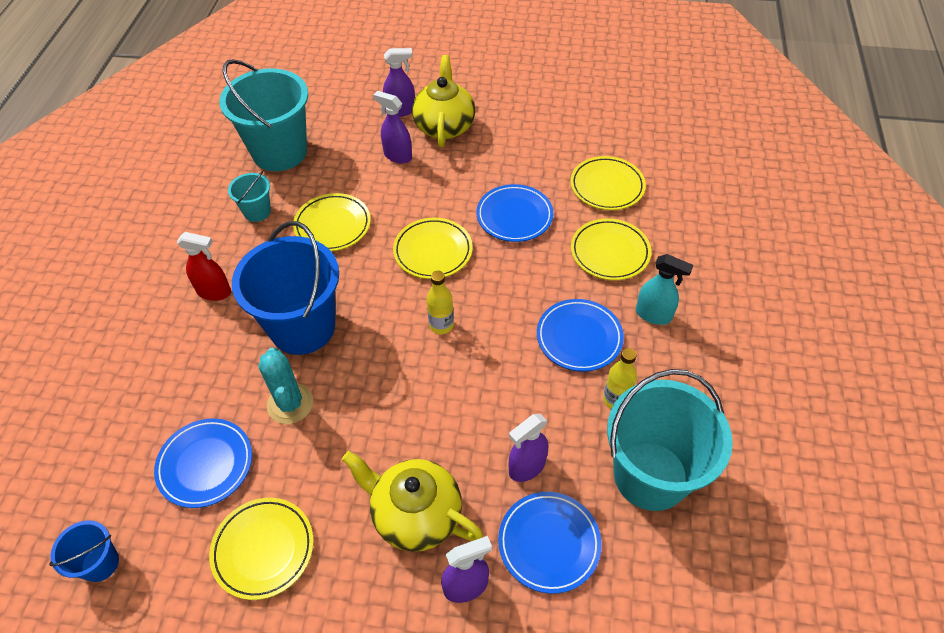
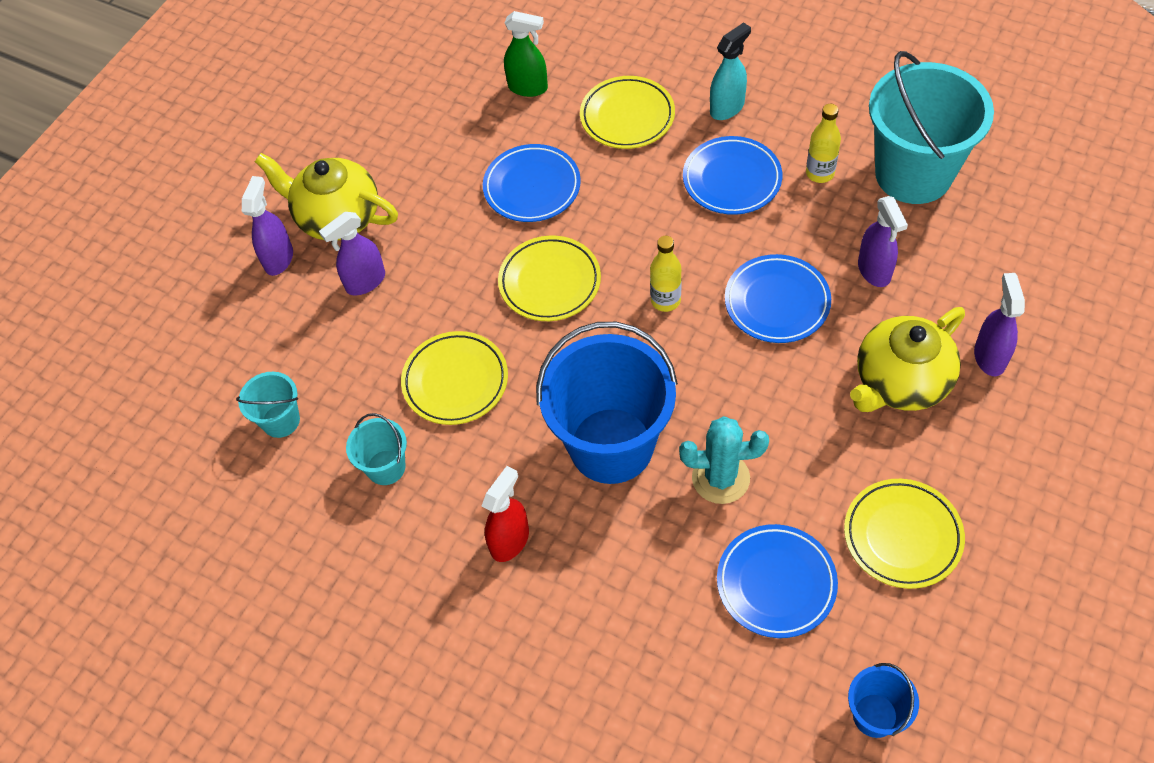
camera: 65 degrees left, 5 degrees up
(279, 152) = (281, 420): turquoise bucket -> turquoise bucket, size x0.46
(549, 543) = (962, 276): blue plate -> blue plate (777, 302)
(607, 186) = (528, 87): yellow plate -> green spray bottle

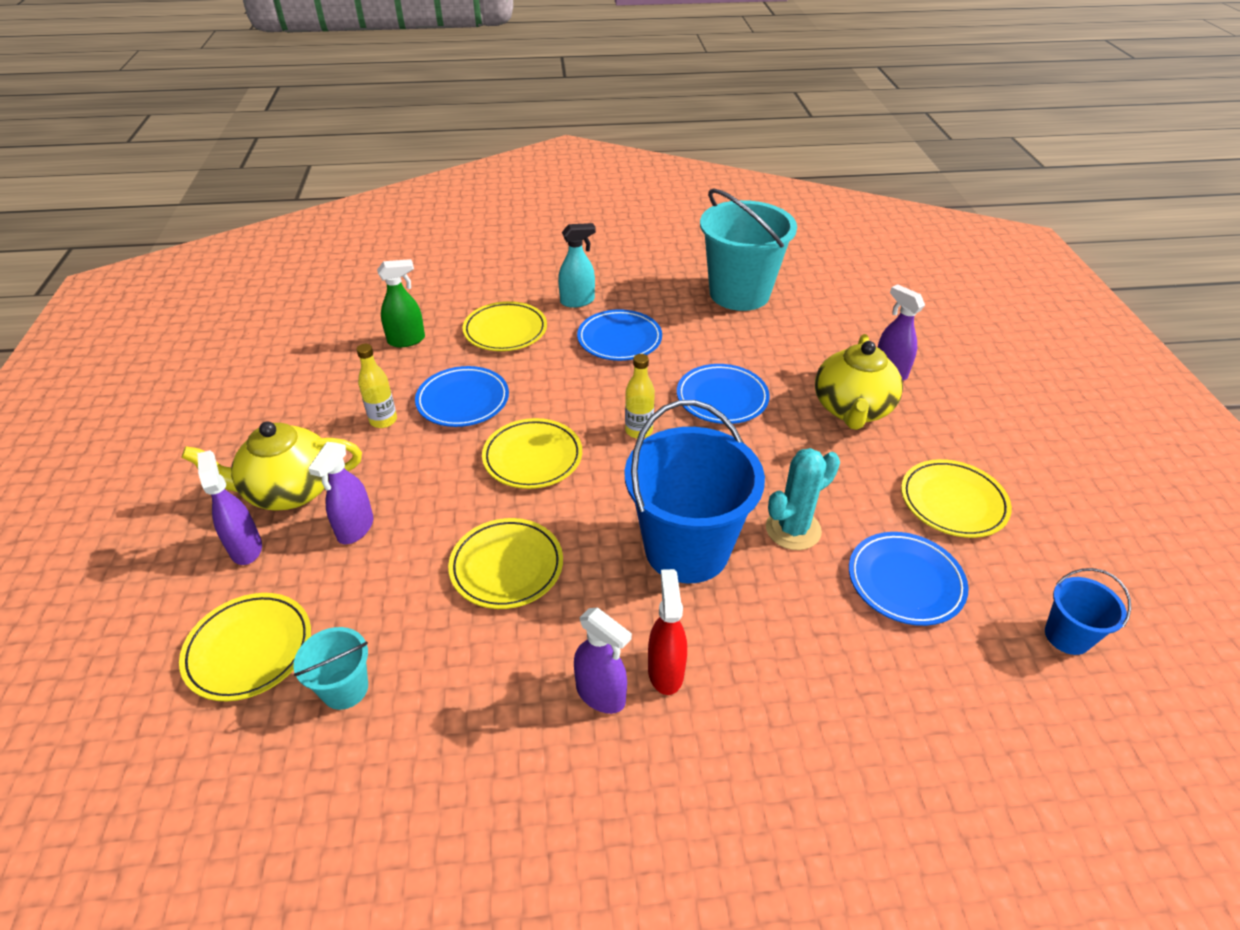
camera: 40 degrees left, 15 degrees down
(237, 352) = (249, 649): none -> yellow plate
(386, 467) = (493, 673): turquoise bucket -> none
(727, 108) = (577, 301): turquoise spray bottle -> turquoise spray bottle turned 60 degrees clockwise
(820, 173) = (678, 314): yellow bottle -> yellow bottle (383, 420)
(874, 271) = (769, 354): purple spray bottle -> purple spray bottle (601, 694)

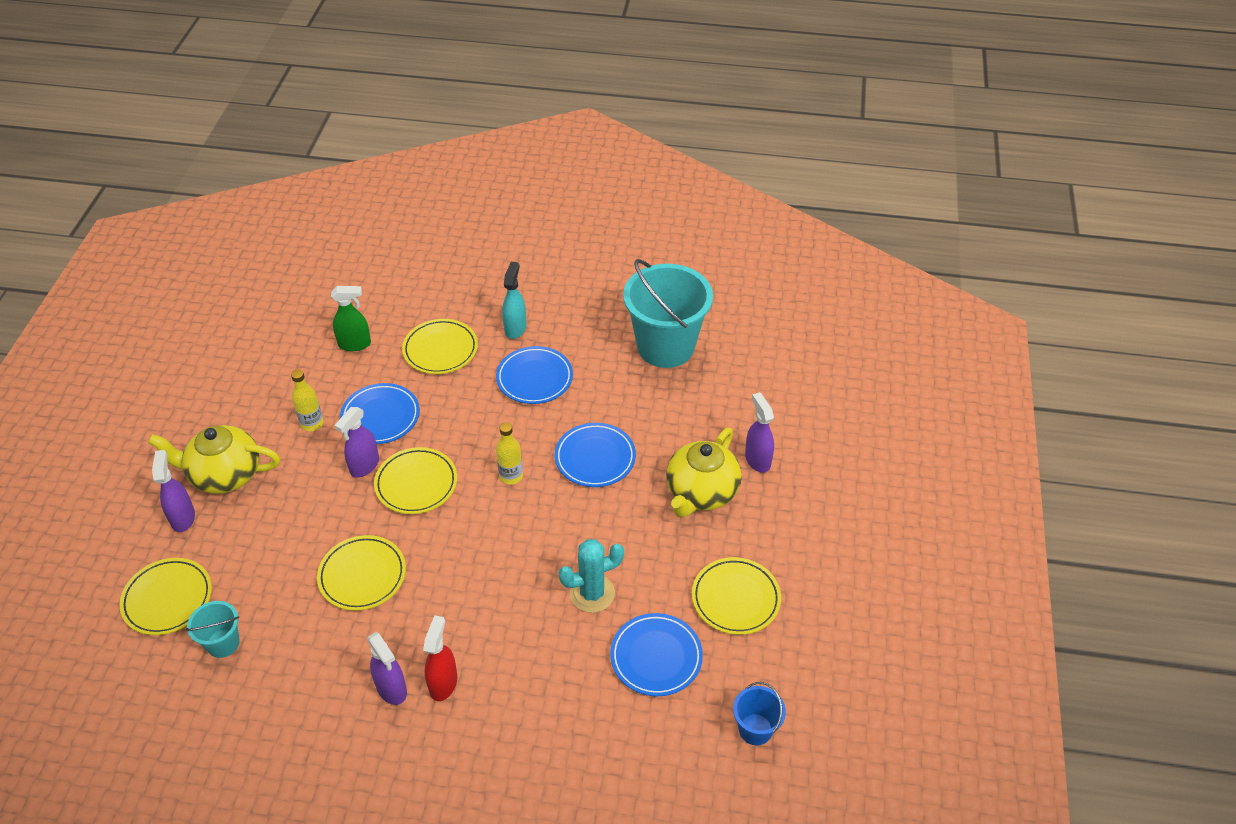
camera: 15 degrees right, 5 degrees up
(355, 528) = (263, 518): purple spray bottle -> purple spray bottle (364, 466)
(577, 301) = (515, 328): turquoise spray bottle -> turquoise spray bottle turned 75 degrees counterclockwise
(687, 549) = (501, 591): blue bucket -> none

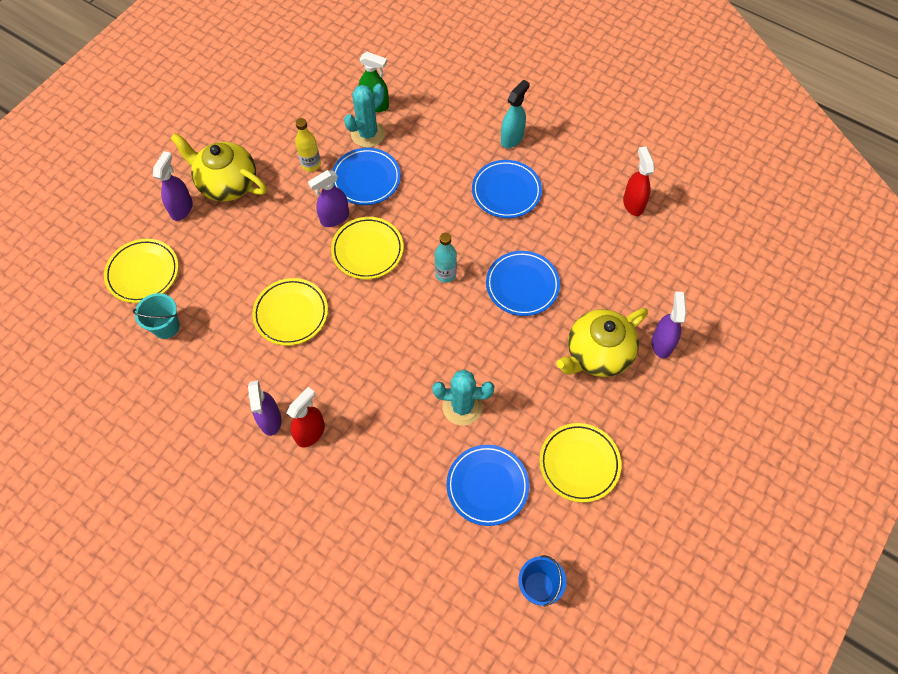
camera: 25 degrees right, 15 degrees up
(361, 374) = (368, 134): none -> turquoise cactus
(440, 350) = (441, 135): yellow plate -> none
(511, 476) = (445, 274): yellow bottle -> turquoise bottle
(665, 346) = (633, 204): turquoise bucket -> red spray bottle

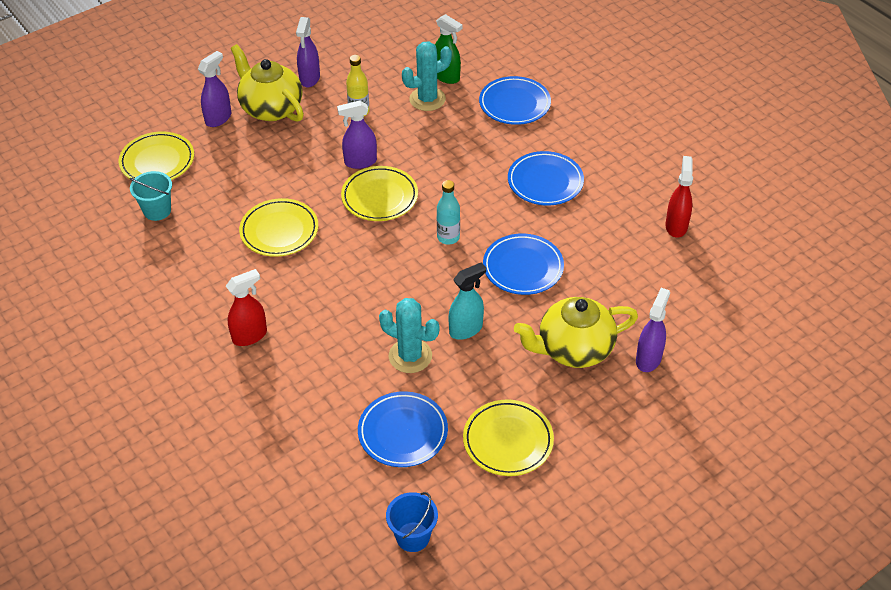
camera: 20 degrees right, 15 degrees down
(270, 420) = (216, 314): purple spray bottle -> purple spray bottle (309, 78)
(366, 179) = (407, 137): blue plate -> blue plate (514, 104)
(512, 138) = (573, 137): turquoise spray bottle -> turquoise spray bottle (466, 329)

